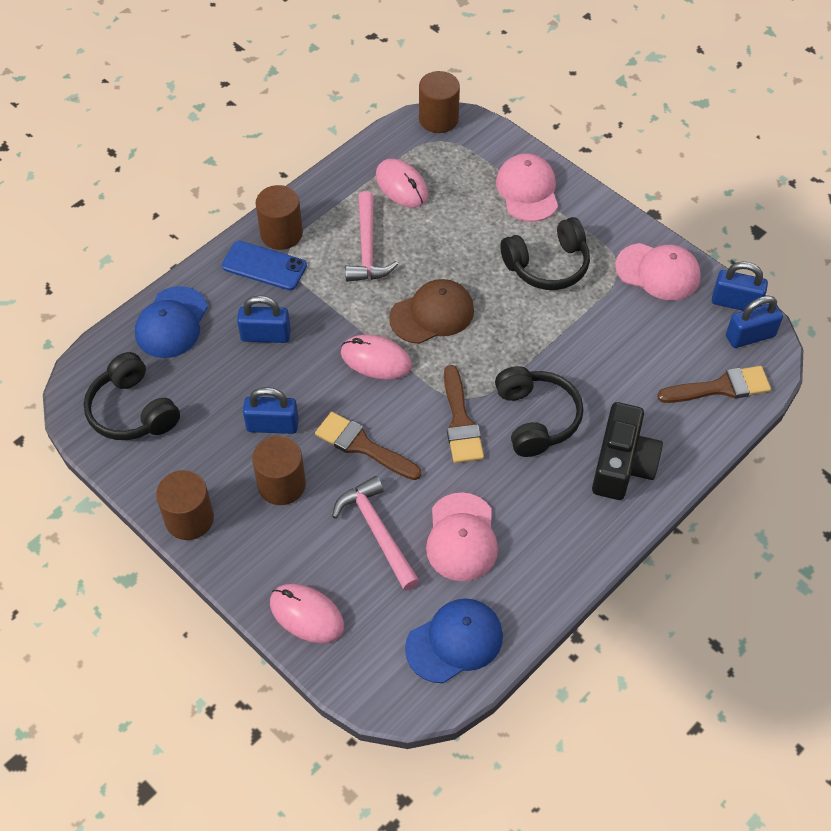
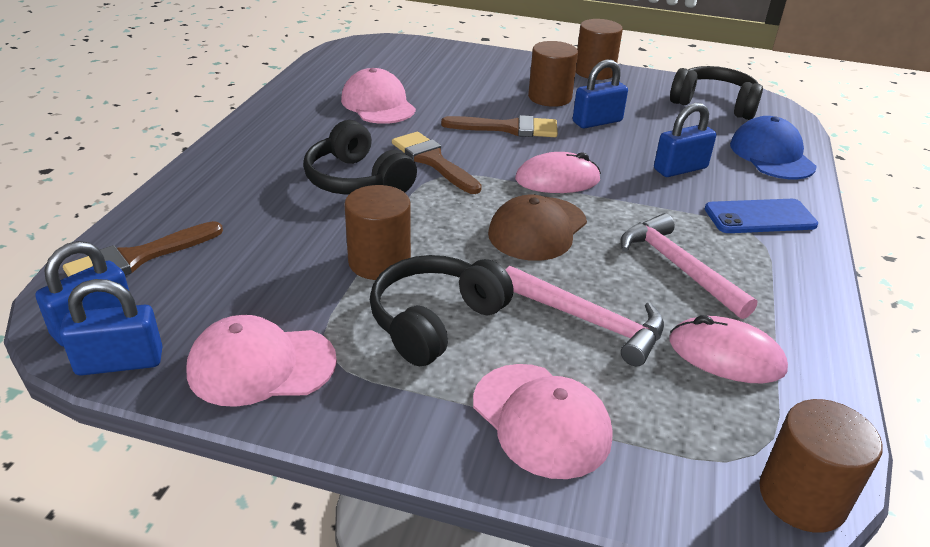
camera: 150 degrees right, 20 degrees down
(281, 234) = (787, 250): brown cylinder -> brown cylinder (379, 262)
(307, 614) = (464, 56): pink mouse -> none
(377, 532) = (449, 93): pink hammer -> pink hammer (589, 321)
(454, 641) = (348, 65): blue cap -> none
(622, 464) = (247, 172): black camera -> none

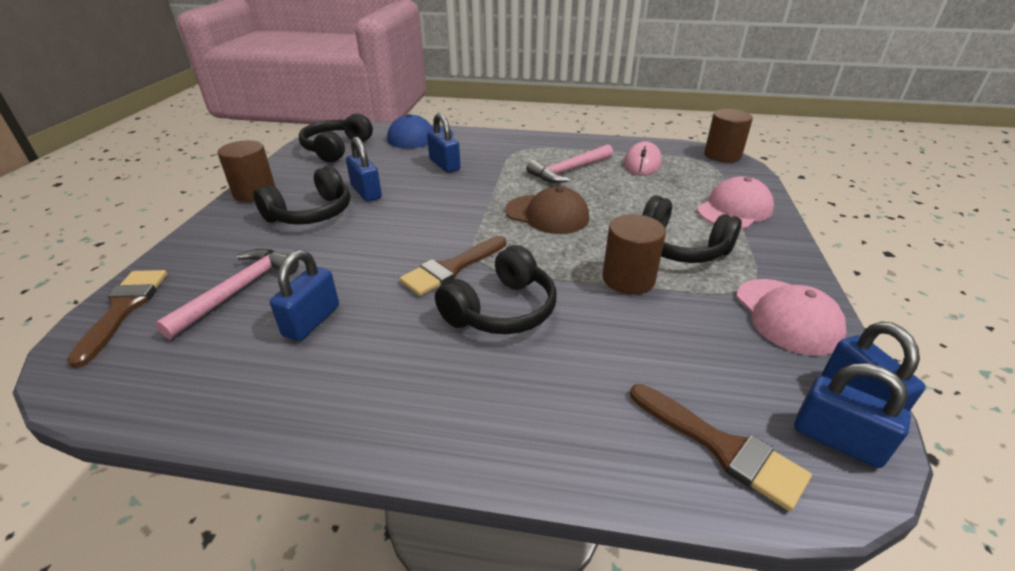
camera: 95 degrees left, 0 degrees up
(378, 104) = (312, 321): pink cap -> blue padlock
(508, 128) = (379, 232): brown brush -> brown brush (123, 309)
(549, 97) = (311, 213): brown cylinder -> black headphones
(557, 180) = (472, 208): pink mouse -> none
(589, 321) = (640, 197): pink hammer -> pink hammer (238, 291)
(760, 217) = (501, 146): blue phone -> none

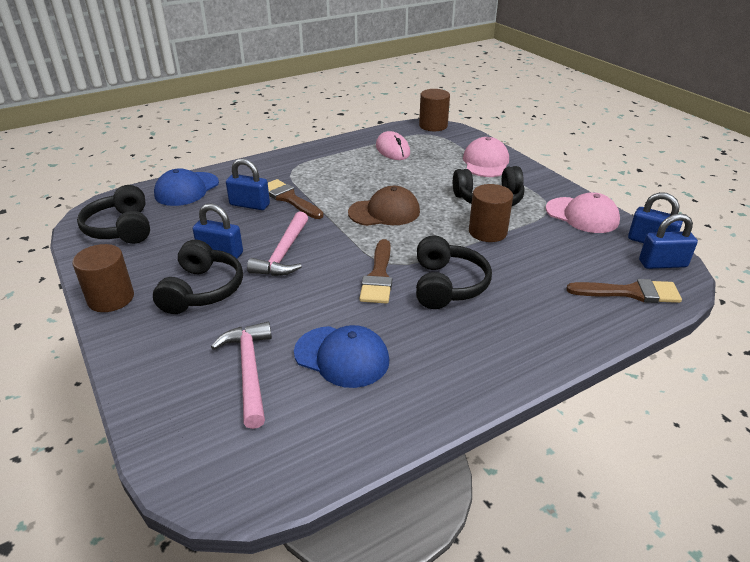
camera: 40 degrees left, 0 degrees up
(123, 309) = (174, 436): brown brush -> brown brush (289, 199)
(312, 321) = (342, 356): blue padlock -> blue cap
(569, 171) = (352, 173): pink hammer -> pink hammer (284, 253)

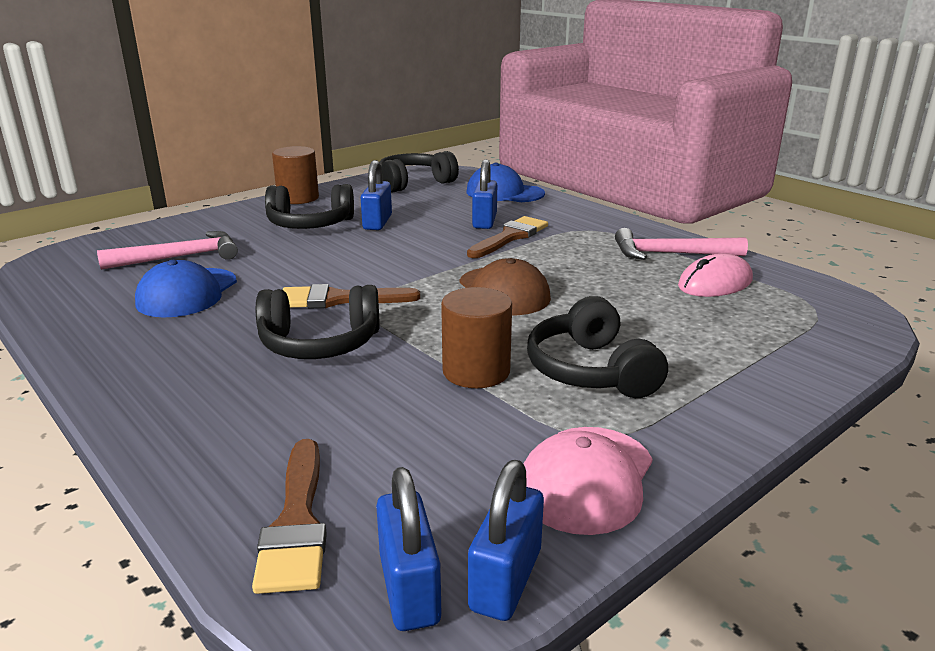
camera: 80 degrees right, 10 degrees down
(284, 253) = (382, 248): pink hammer -> pink hammer (670, 254)
(433, 126) = (859, 309): brown cylinder -> none
(486, 162) = (745, 365): pink cap -> none

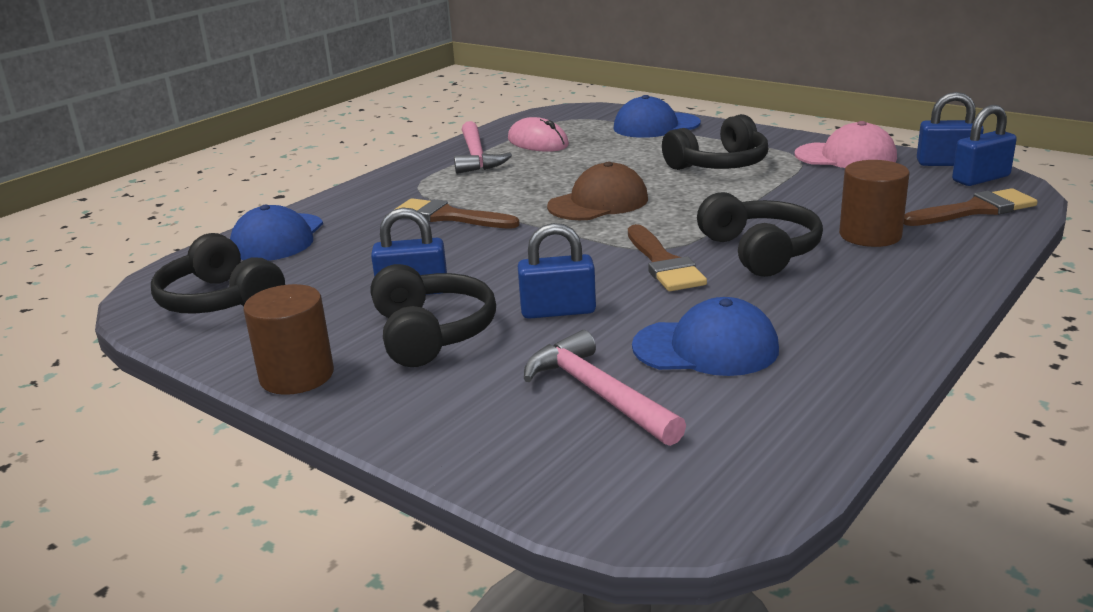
camera: 100 degrees left, 0 degrees up
(476, 371) = (752, 193): brown cylinder -> brown cylinder (870, 235)
(484, 221) = (397, 234): blue padlock -> blue padlock (558, 311)
(778, 357) = (656, 126): none -> blue cap

